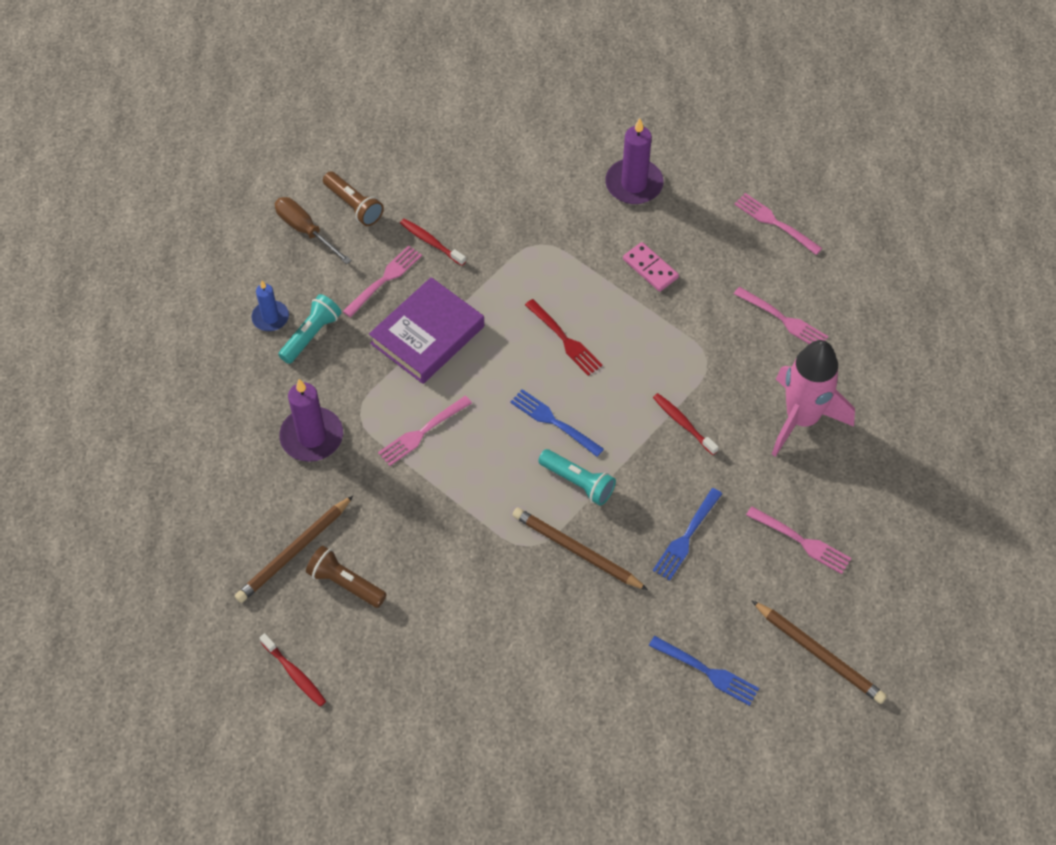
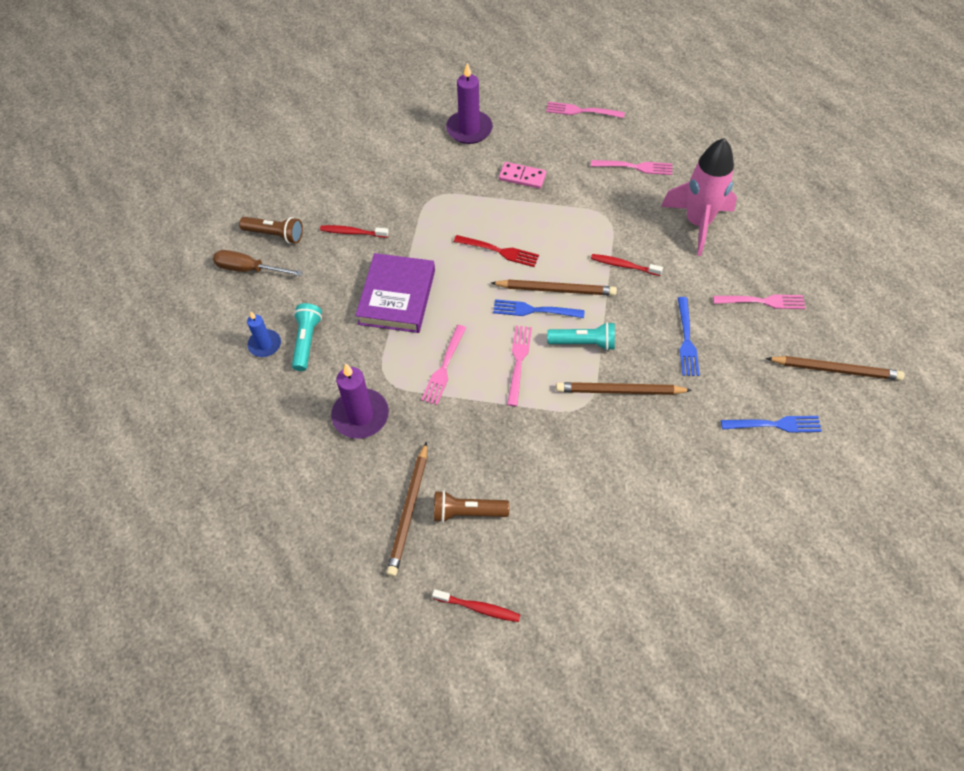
camera: 30 degrees left, 0 degrees up
(384, 279) = (336, 274): pink fork -> pink fork (518, 362)
(591, 412) = (555, 290): none -> brown pencil

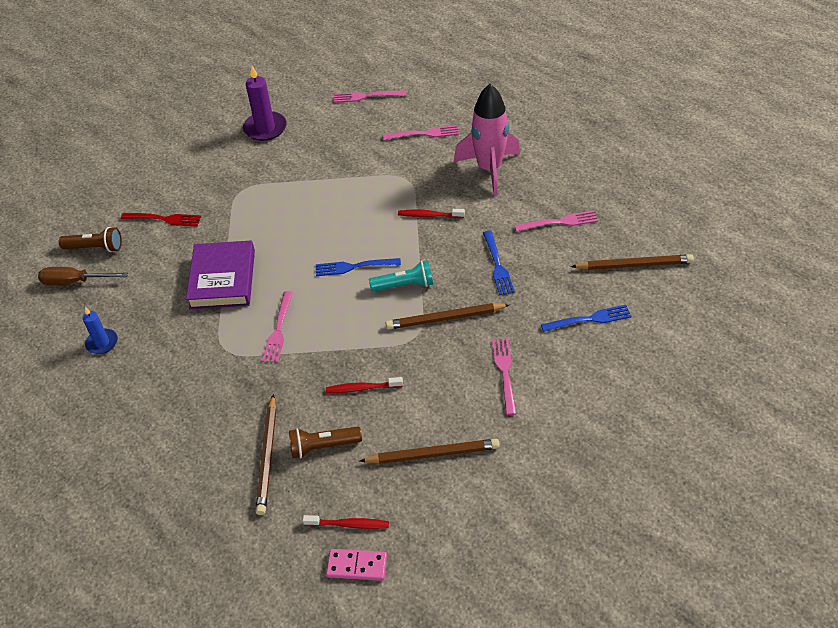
camera: 10 degrees left, 10 degrees down
(306, 341) = (142, 332): turquoise flashlight -> none
(352, 232) = (170, 233): red toothbrush -> red toothbrush (362, 388)
(360, 415) = (206, 385): purple candle -> none
(499, 251) = (312, 224): red fork -> red fork (164, 219)
(518, 362) = (347, 312): pink fork -> pink fork (505, 373)
(522, 177) = (322, 159): pink domino -> pink domino (357, 566)
(555, 290) = (370, 246): brown pencil -> brown pencil (432, 454)

